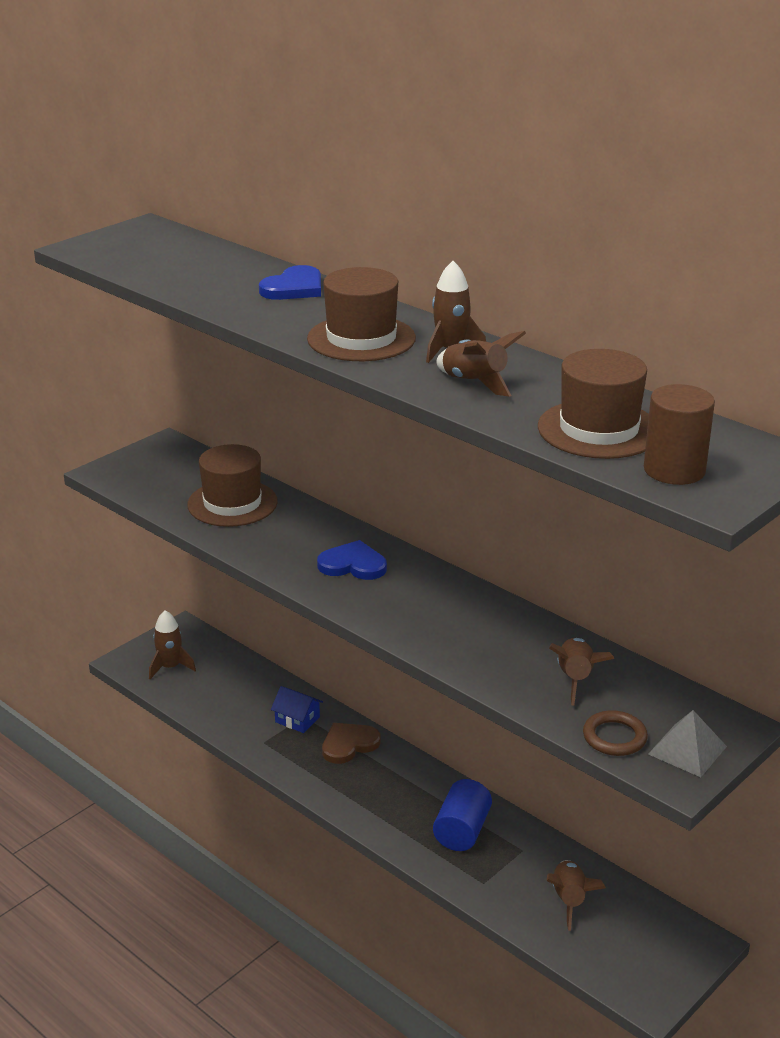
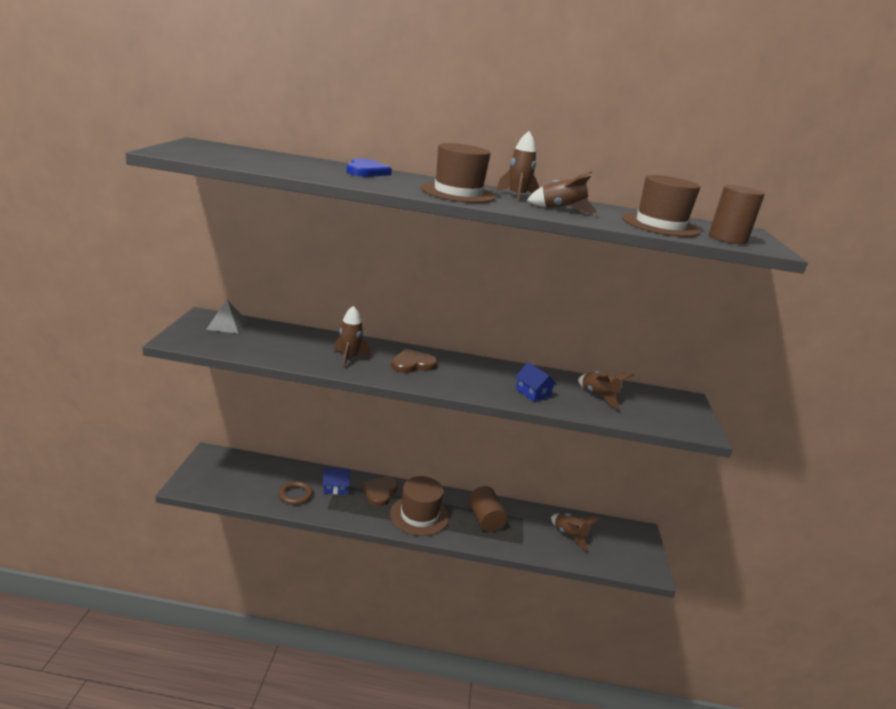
camera: 40 degrees left, 5 degrees down
(170, 667) = (221, 480): brown rocket -> brown rocket (349, 358)
(232, 503) = (294, 344): brown hat -> brown hat (419, 515)
(353, 565) = (412, 364): blue heart -> brown heart
(462, 831) = (485, 519): blue cylinder -> brown cylinder
(475, 647) = (533, 393): none -> blue house
(614, 737) = (652, 420): brown ring -> brown ring (295, 495)
(687, 750) = (687, 416): grey pyramid -> grey pyramid (227, 325)

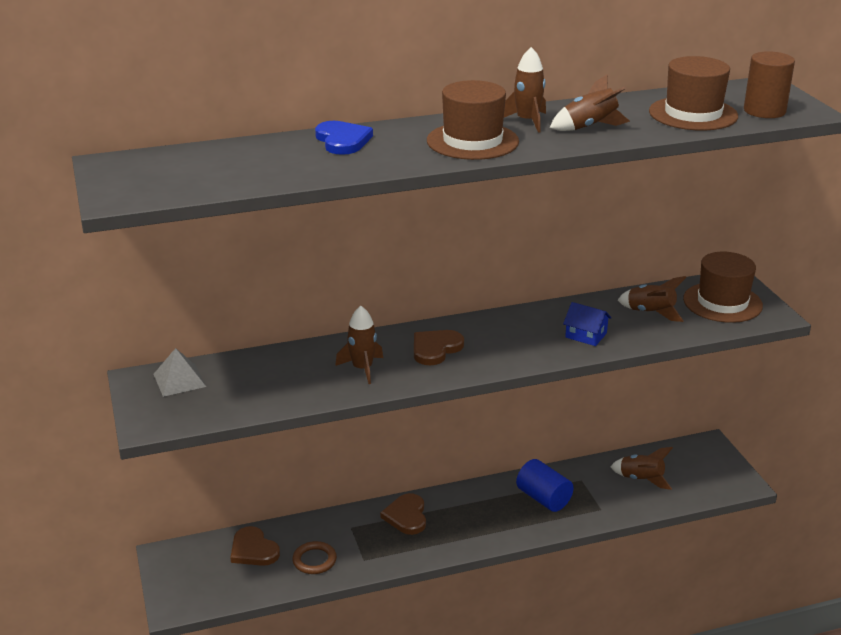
camera: 20 degrees left, 5 degrees up
(264, 473) = (253, 550): none -> brown heart
(335, 487) = (352, 532): blue house -> none
(419, 515) = (471, 524): brown hat -> brown hat (722, 302)
(485, 519) = (543, 498): brown cylinder -> blue cylinder

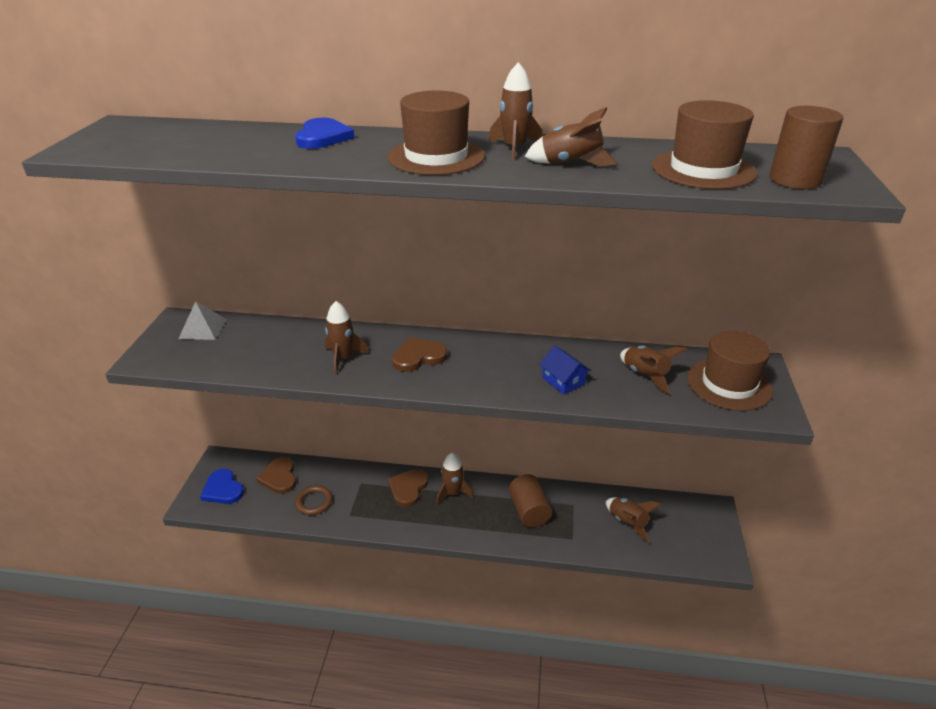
camera: 25 degrees right, 5 degrees up
(197, 581) = (223, 489): none -> blue heart
(456, 506) = (453, 493): none -> brown rocket
(543, 498) = (529, 511): blue cylinder -> brown cylinder

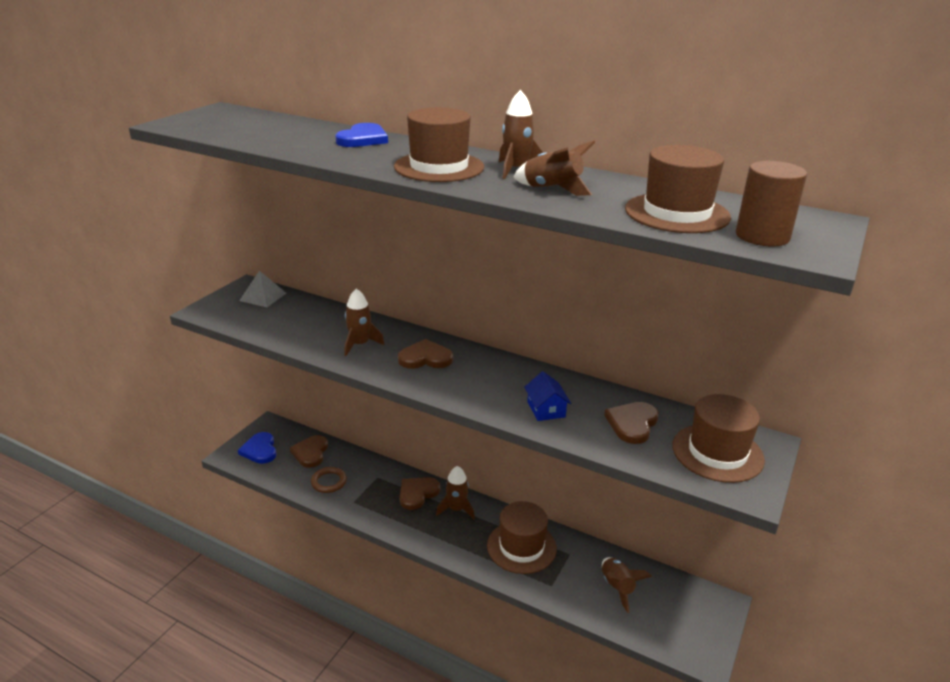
camera: 20 degrees right, 5 degrees down
(529, 511) = (521, 547): brown cylinder -> brown hat
(645, 375) = (632, 424): brown rocket -> brown heart

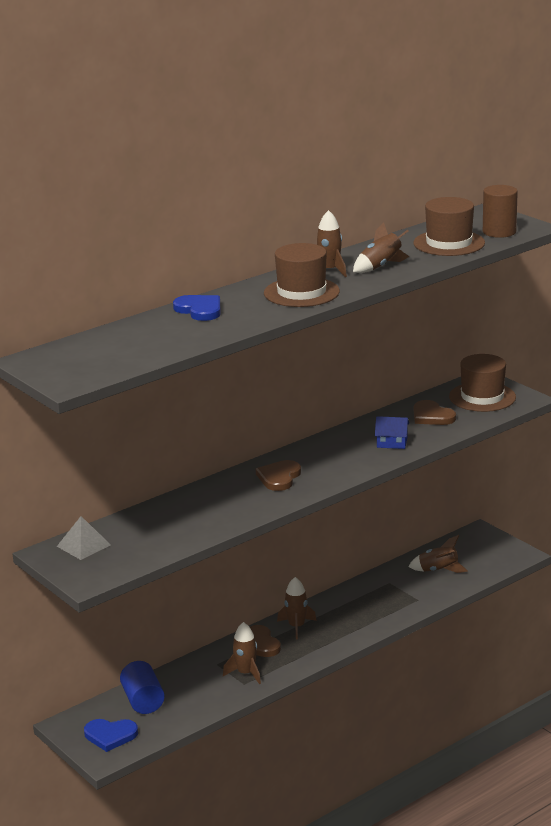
camera: 65 degrees left, 5 degrees down
(310, 453) = (143, 701): brown heart -> blue cylinder
(329, 482) = (202, 695): brown ring -> none
(360, 344) = (231, 504): brown rocket -> brown rocket (246, 673)
(521, 547) = (366, 603): brown hat -> none

